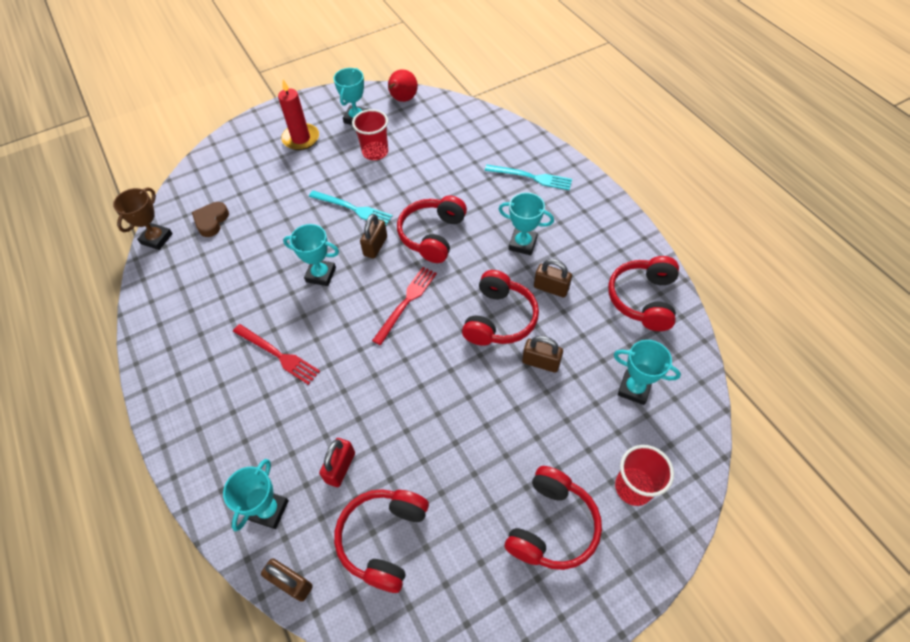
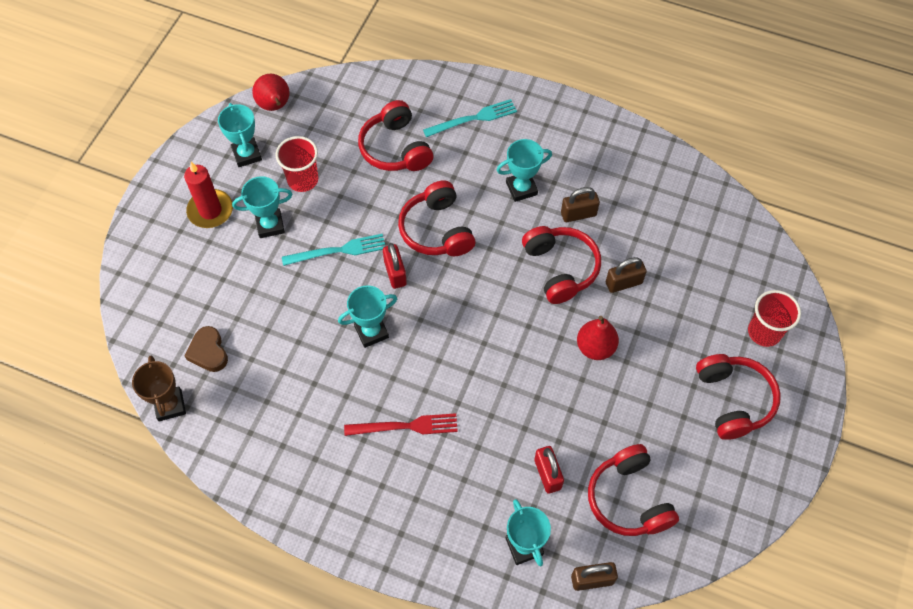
camera: 40 degrees left, 5 degrees up
(375, 246) = (395, 273): brown padlock -> red padlock
(406, 302) = (472, 306): red fork -> none
(471, 396) = (595, 347): none -> red pear
(634, 389) = (707, 257): turquoise trophy -> turquoise trophy (270, 225)
(643, 299) = (656, 177): red headphones -> red headphones (395, 148)

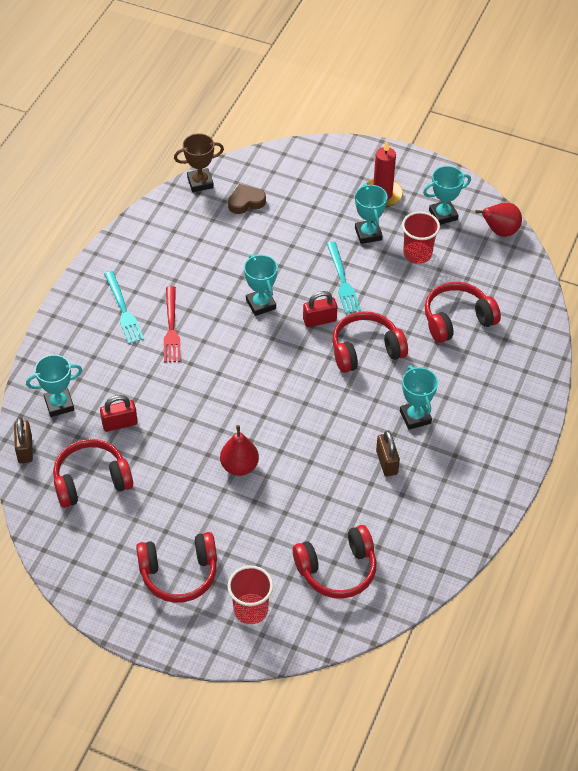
camera: 90 degrees right, 10 degrees down
(473, 119) = (498, 381): turquoise fork -> turquoise fork (123, 310)
(560, 268) = (324, 444): red headphones -> red headphones (337, 569)
(623, 283) = (308, 494): brown padlock -> none

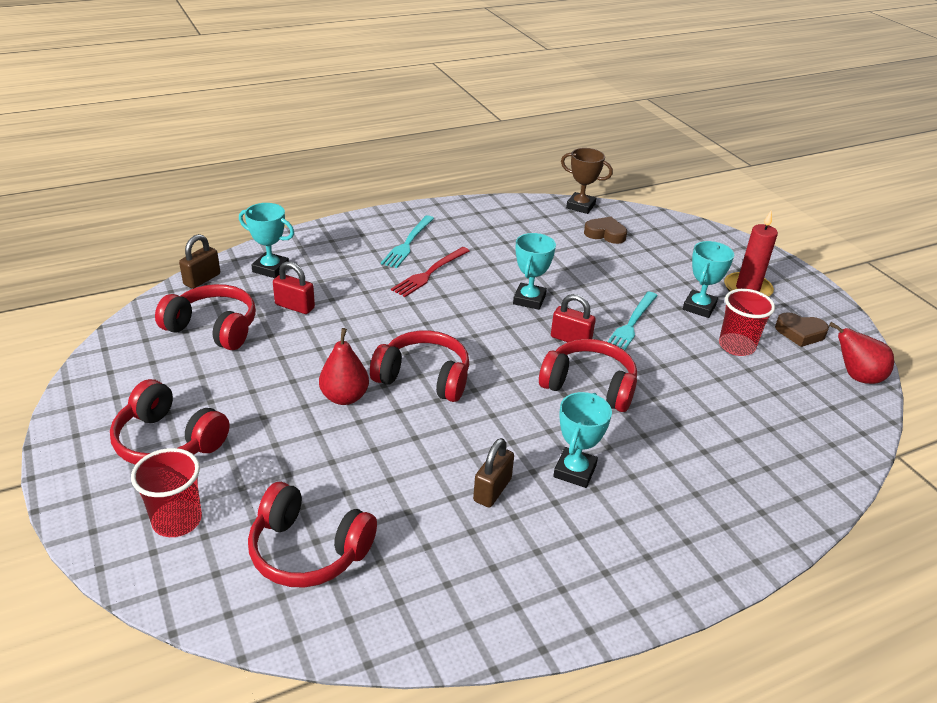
camera: 40 degrees right, 15 degrees down
(443, 215) = (800, 333): turquoise trophy -> brown heart
(457, 320) = (723, 419): red headphones -> red headphones (424, 378)

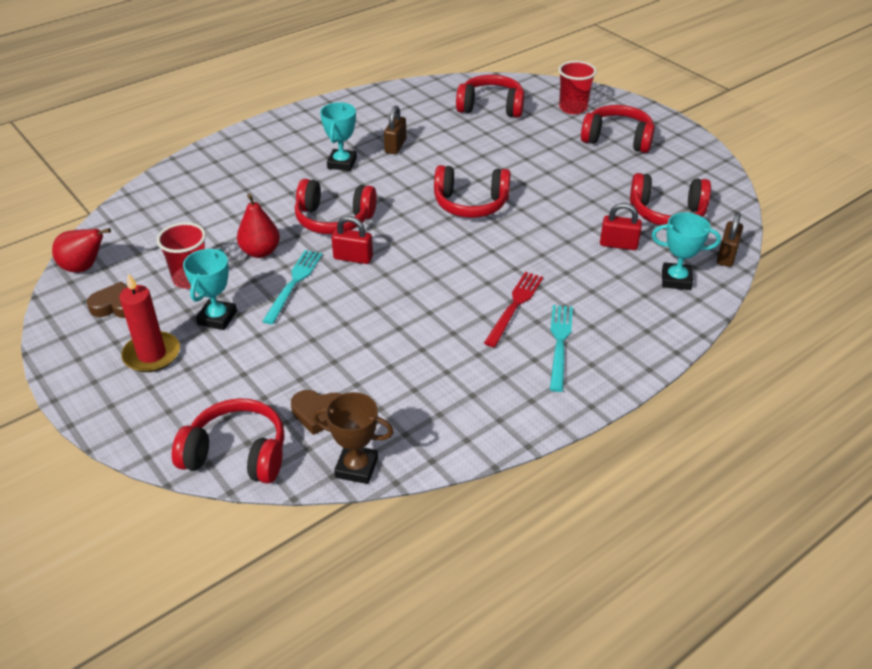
camera: 170 degrees right, 5 degrees up
(344, 397) = (523, 181): red pear -> red pear (260, 252)
(529, 300) = (400, 293): turquoise trophy -> none
(661, 223) = (237, 454): none -> red headphones

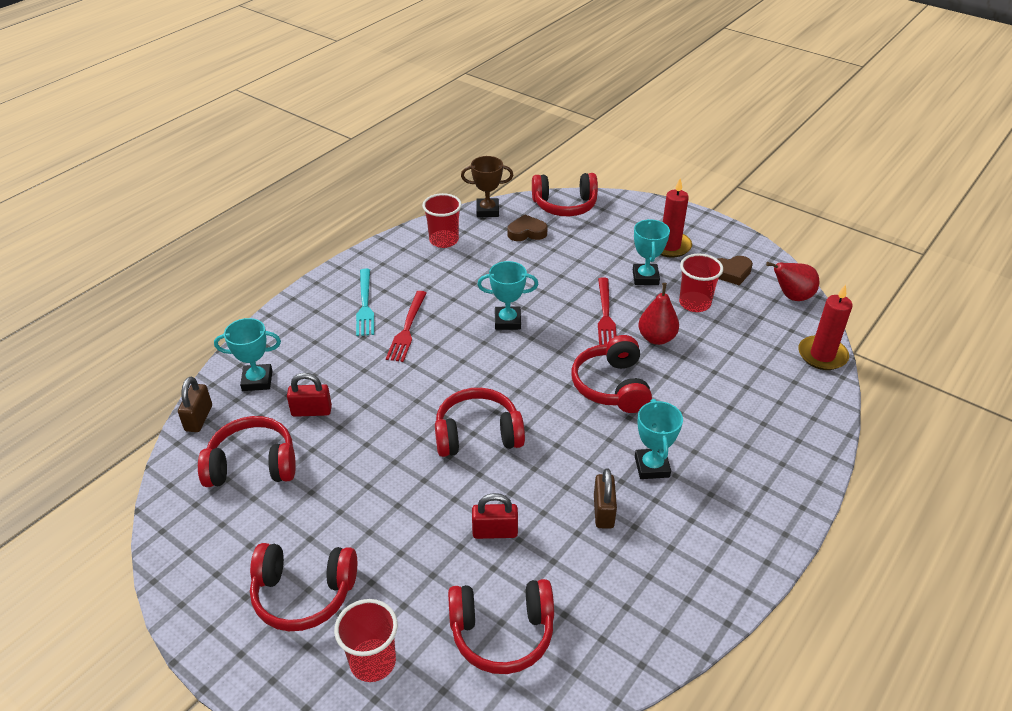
camera: 165 degrees right, 0 degrees up
(123, 212) = (822, 355): none -> red candle
(294, 283) = (605, 315): turquoise fork -> red fork
(334, 219) = (612, 386): red headphones -> red headphones turned 90 degrees counterclockwise
(353, 258) = (568, 348): red padlock -> red padlock (495, 531)
(402, 295) = (507, 321): none -> turquoise trophy
(439, 422) = (444, 240): none -> red cup

